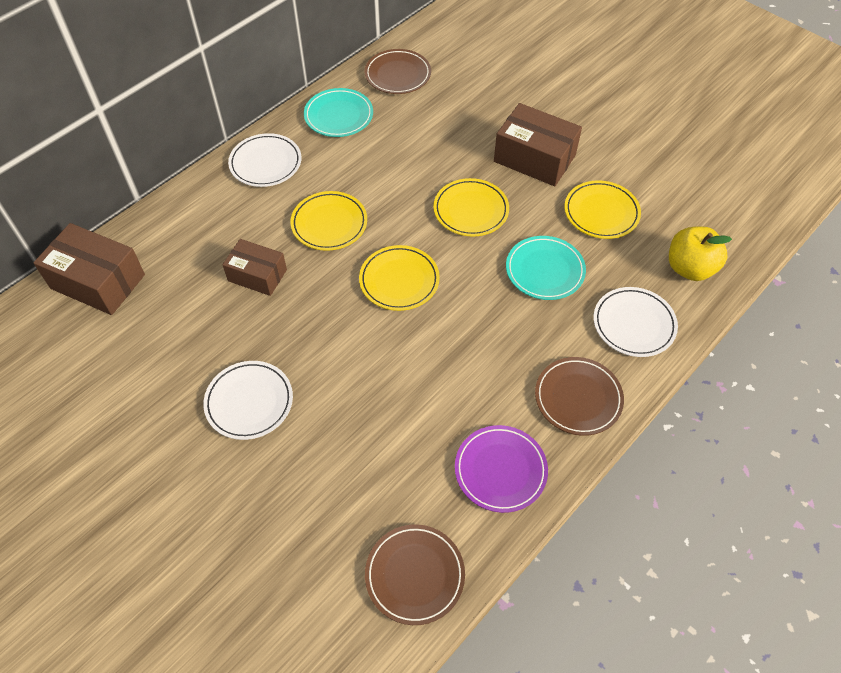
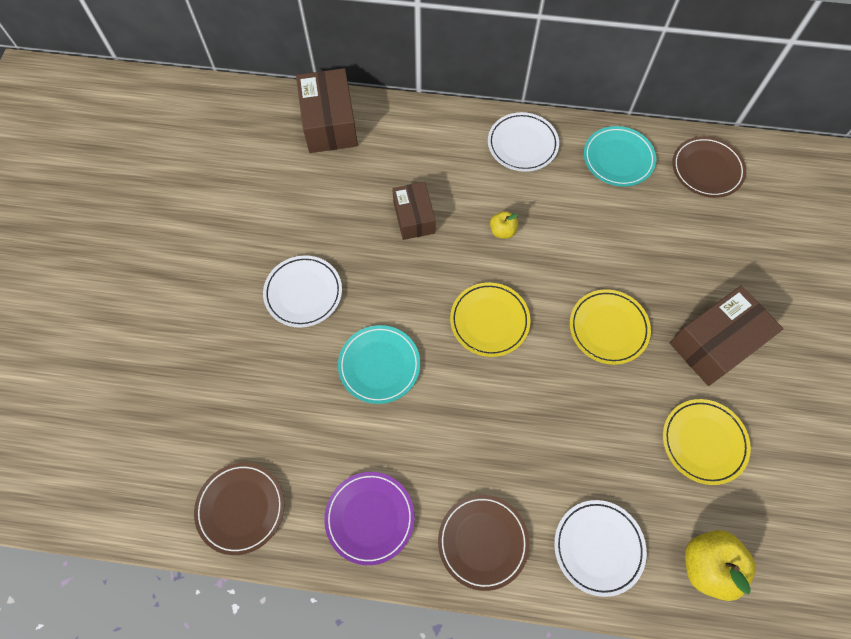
camera: 55 degrees right, 10 degrees up
(329, 223) = (502, 231): yellow plate -> yellow apple
(534, 158) = (715, 343): brown box -> brown box turned 60 degrees clockwise
(545, 270) = (594, 431): turquoise plate -> turquoise plate (379, 365)

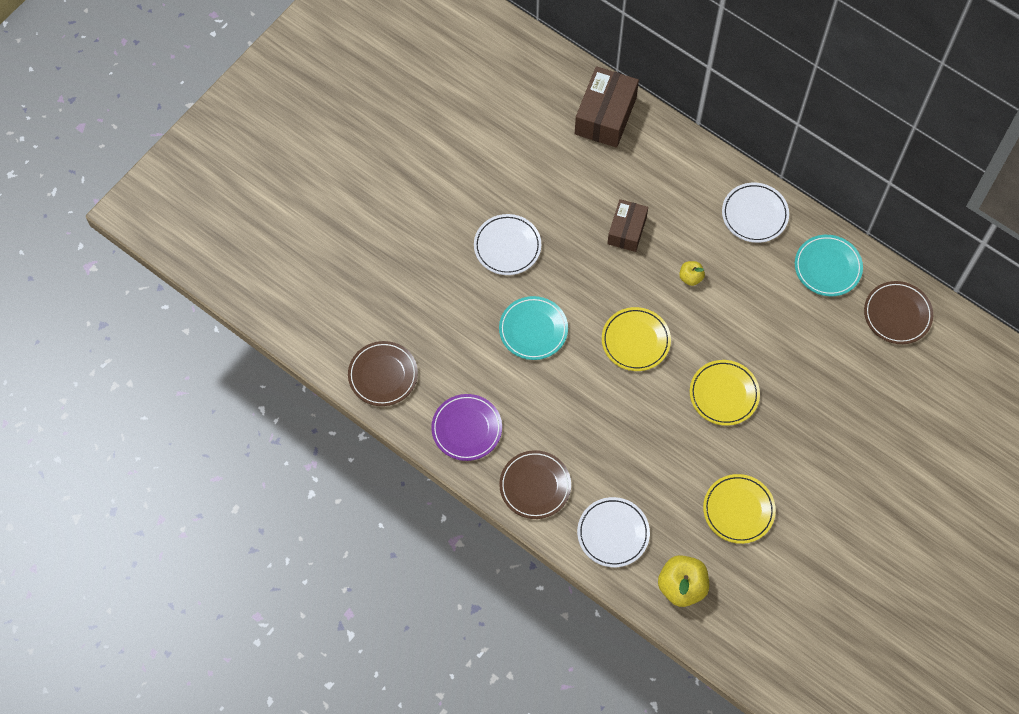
camera: 30 degrees right, 0 degrees up
(715, 343) = (800, 449): brown box -> none

